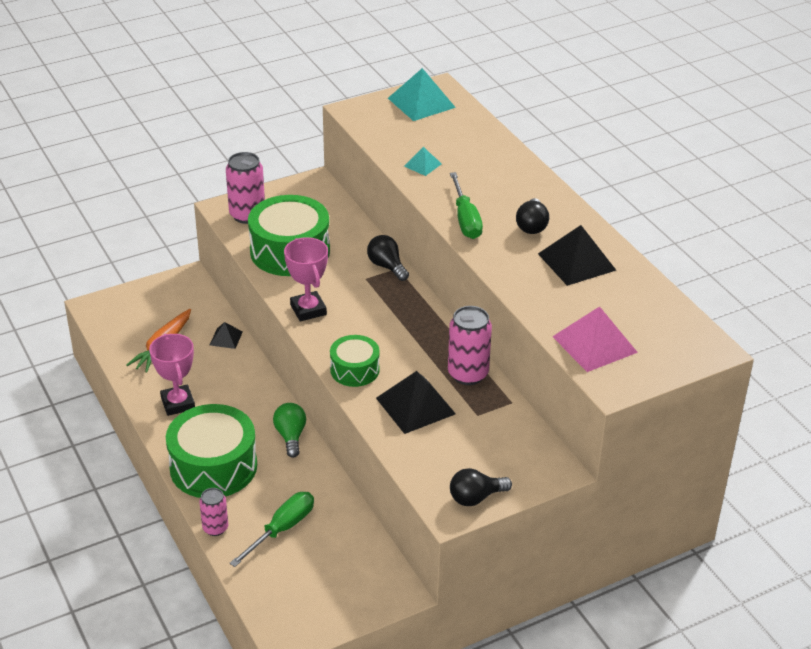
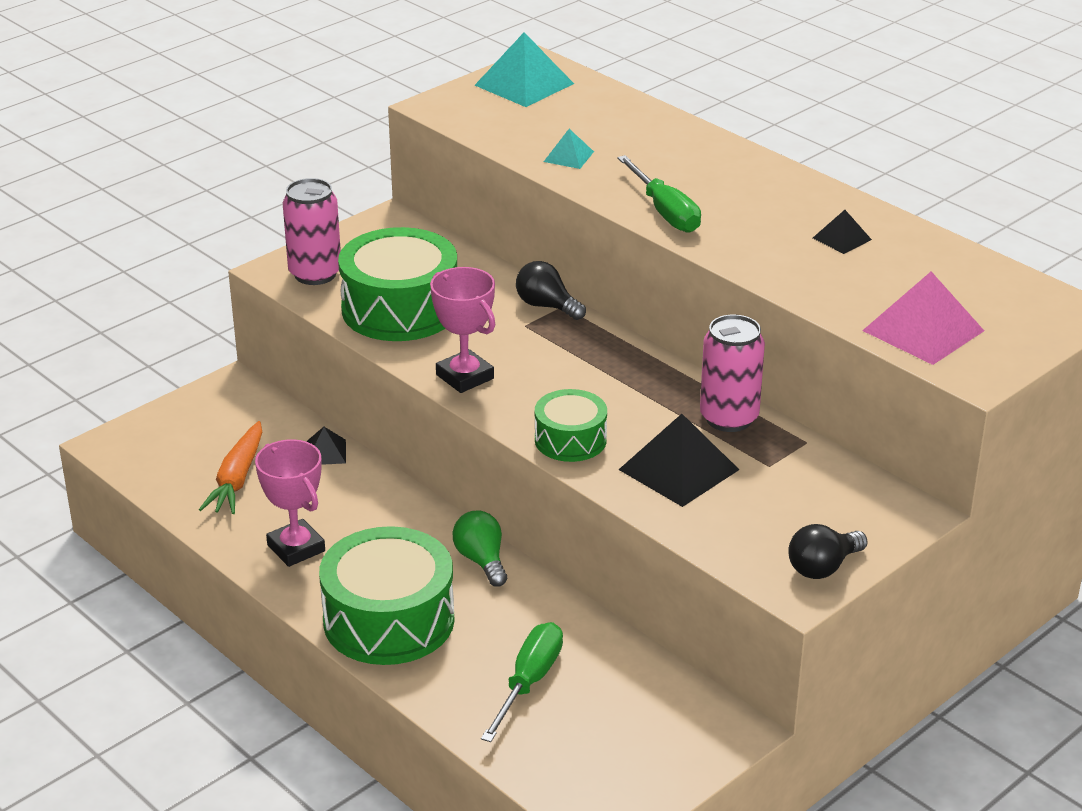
camera: 15 degrees left, 5 degrees down
(215, 528) = (431, 700): pink can -> none
(532, 226) = (758, 206): black light bulb -> none
(576, 262) = (841, 238): black pyramid -> black pyramid, size x0.52

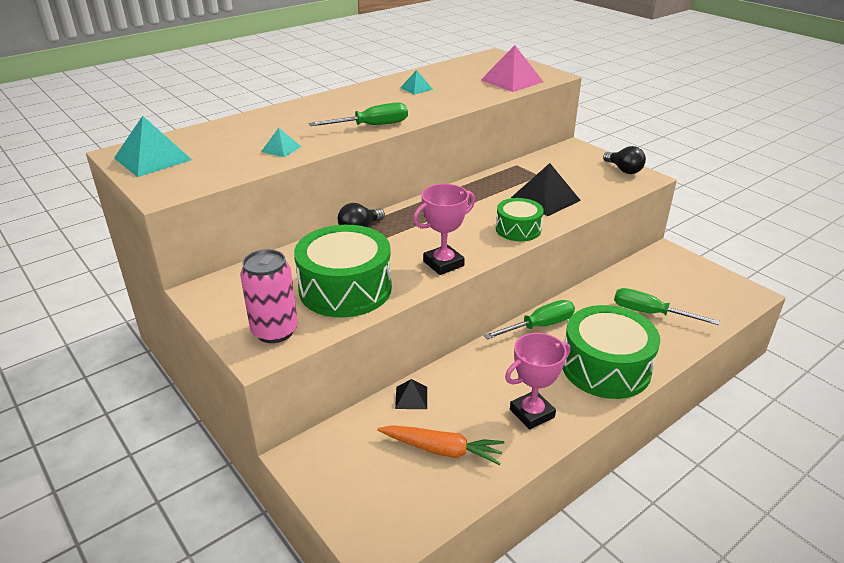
camera: 85 degrees left, 0 degrees up
(481, 560) = (539, 326): green light bulb -> green screwdriver
(729, 418) = (494, 182): pink can -> none
(841, 238) = (416, 88): black pyramid -> turquoise pyramid

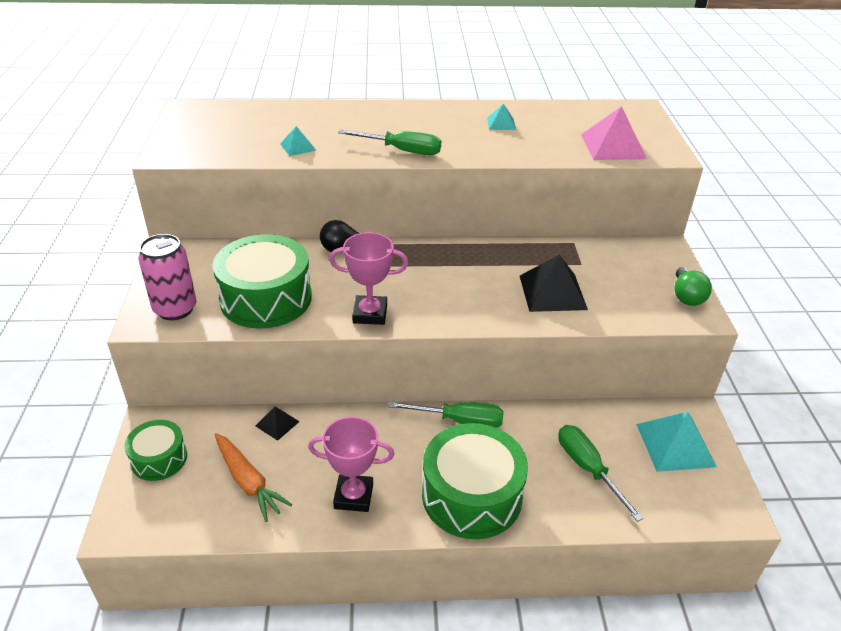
camera: 35 degrees right, 5 degrees up
(153, 159) = (199, 121): turquoise pyramid -> turquoise pyramid (675, 445)
(518, 229) = (481, 312): green drum -> green drum (159, 458)
(624, 170) = (686, 296): black light bulb -> green light bulb

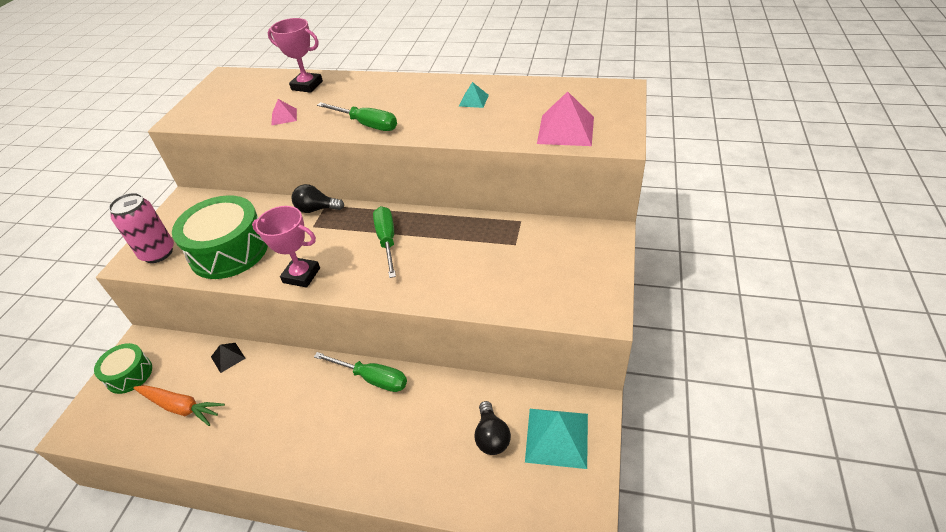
camera: 20 degrees right, 5 degrees up
(248, 482) = (181, 407): orange carrot -> orange carrot turned 45 degrees counterclockwise
(298, 147) = (284, 117): turquoise pyramid -> pink pyramid
(353, 496) = (252, 436): pink trophy -> pink trophy (307, 85)
(472, 495) = (346, 454): green drum -> none
(552, 292) = (471, 271): black pyramid -> none
(588, 469) = (461, 447): green screwdriver -> green screwdriver (387, 241)
(613, 455) = (491, 437): none -> black light bulb
(686, 296) = (600, 291): green light bulb -> none

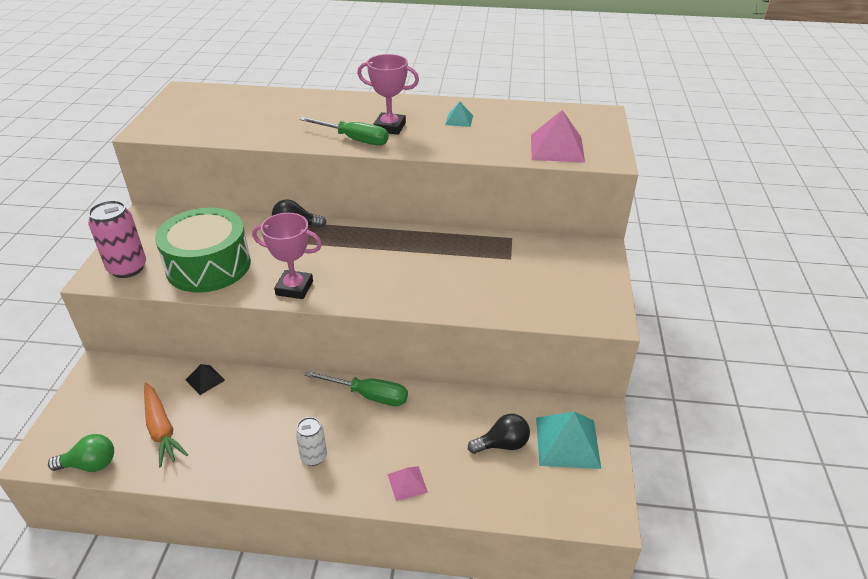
camera: 10 degrees left, 5 degrees down
(113, 441) = (90, 464): none -> green light bulb
(129, 374) = (94, 399): green drum -> none
(181, 407) = (161, 429): orange carrot -> orange carrot turned 45 degrees clockwise
(284, 117) = (262, 130): pink pyramid -> pink pyramid (407, 483)
(307, 85) = (279, 102): pink trophy -> pink trophy (390, 127)
(310, 442) = (314, 457): none -> white can
(387, 241) = (378, 256): green screwdriver -> none
(491, 437) = (502, 444): black light bulb -> black light bulb turned 90 degrees counterclockwise

